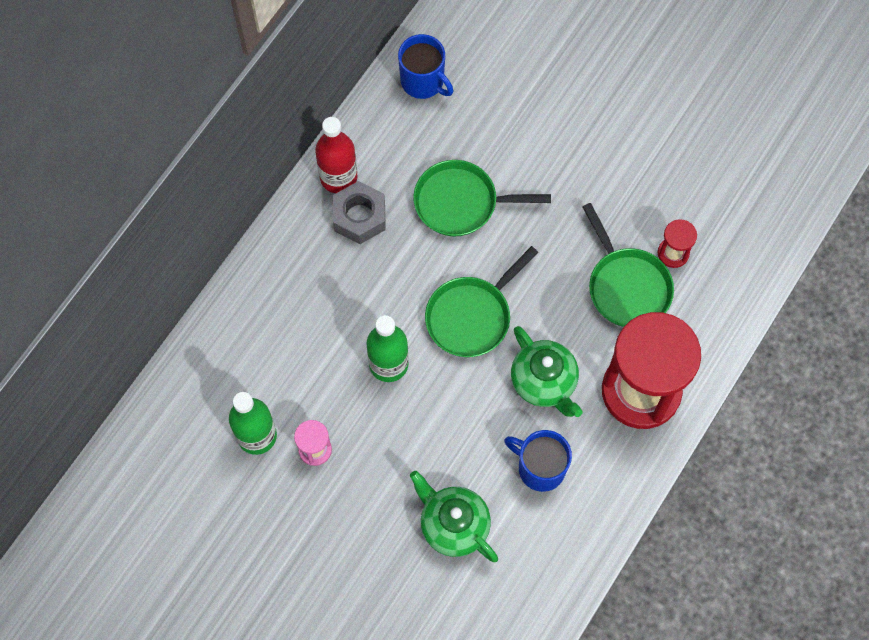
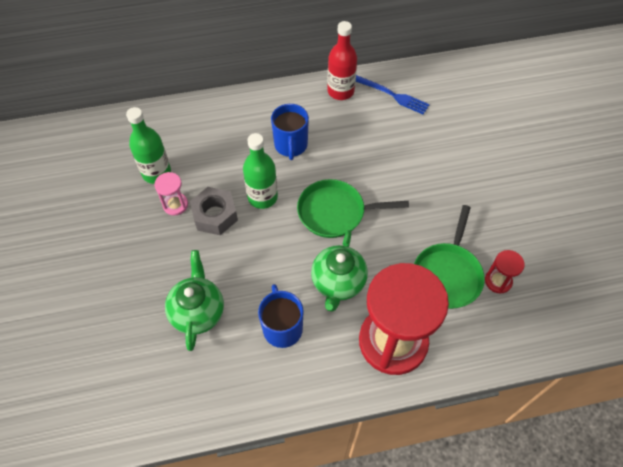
camera: 45 degrees right, 10 degrees down
(359, 217) = (330, 117): grey nut -> grey nut (215, 215)
(394, 136) = (392, 95): none -> blue fork
(423, 82) = (437, 82): blue mug -> blue mug (291, 145)
(461, 202) = (393, 152): green pan -> none

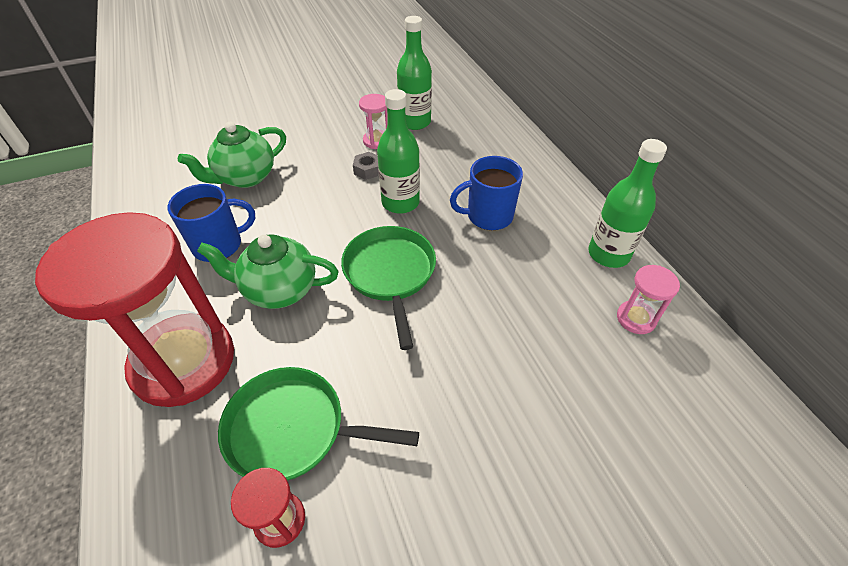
camera: 80 degrees right, 10 degrees down
(198, 312) = (245, 177): green teapot -> green teapot turned 150 degrees clockwise
(215, 215) = (367, 170): grey nut -> grey nut, size x0.55
(340, 91) = (608, 254): red bottle -> green bottle
(392, 95) = (636, 318): blue fork -> pink hourglass

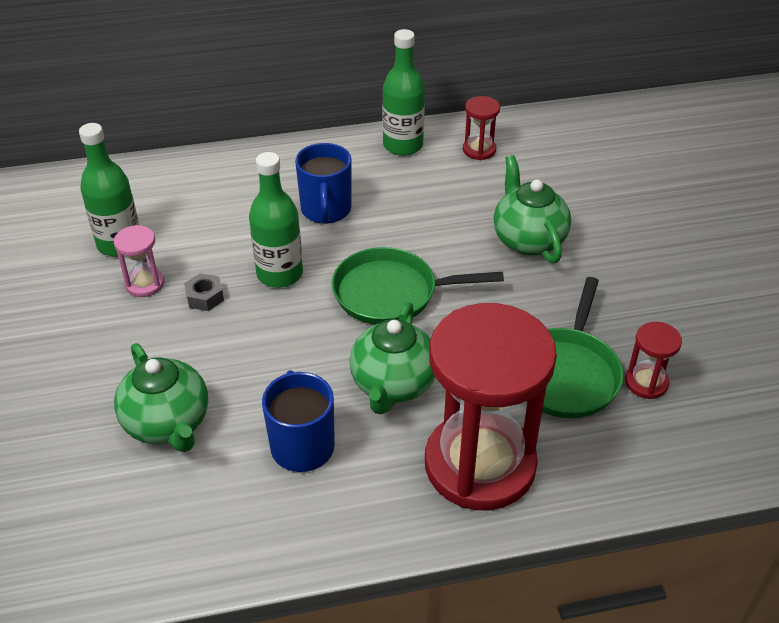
camera: 80 degrees left, 5 degrees down
(496, 379) = (528, 240): none -> green teapot
(636, 318) = (479, 150): pink hourglass -> red hourglass

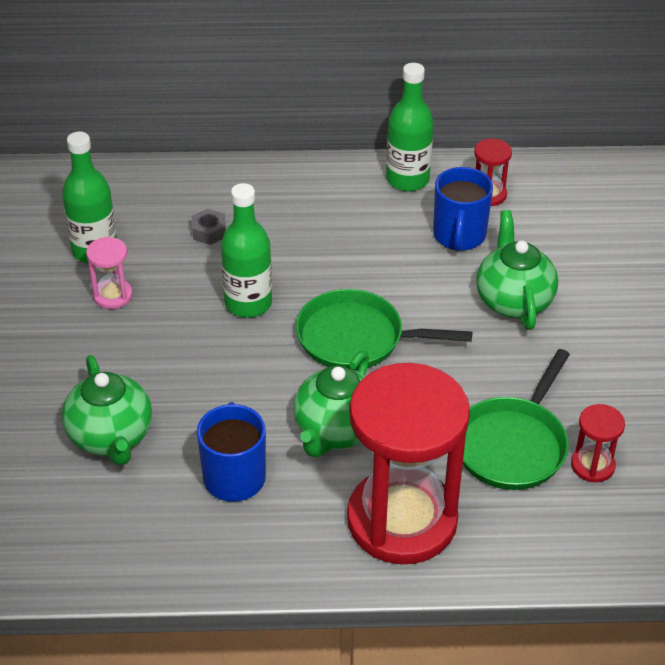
camera: 10 degrees right, 0 degrees up
(205, 297) = (169, 317): grey nut -> grey nut (209, 232)
(326, 210) = (310, 241): blue mug -> blue mug (459, 236)

